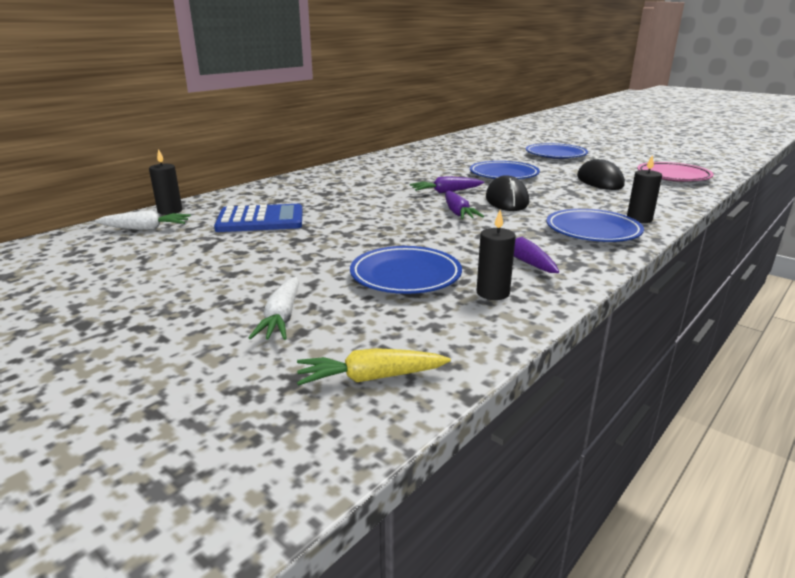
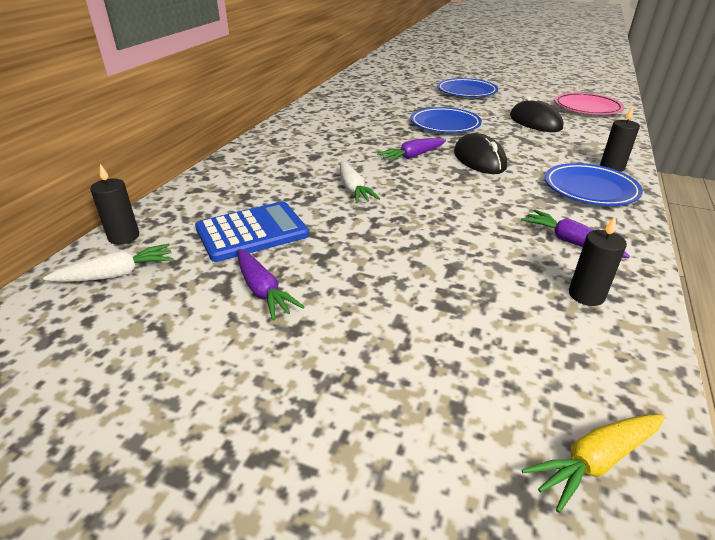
camera: 20 degrees left, 10 degrees up
(281, 318) = (417, 391): white carrot -> white carrot (353, 189)
(405, 276) = (484, 289): blue plate -> none
(458, 213) = (450, 185): purple carrot -> purple carrot (263, 291)

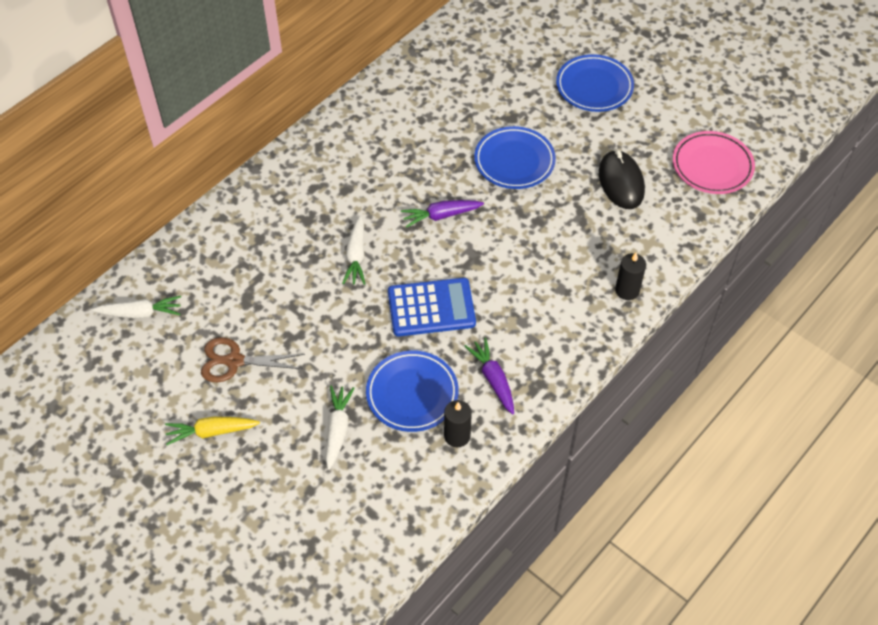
camera: 20 degrees right, 20 degrees up
(124, 237) = (151, 269): black candle -> none
(252, 232) = (248, 292): blue calculator -> blue calculator (431, 308)
(263, 291) = (234, 361): purple carrot -> brown scissors
(441, 325) = (337, 429): none -> white carrot
(479, 159) = (503, 240): black mouse -> none
(590, 189) = (572, 318): blue plate -> blue plate (412, 394)
(594, 461) = (360, 544): yellow carrot -> yellow carrot (211, 432)

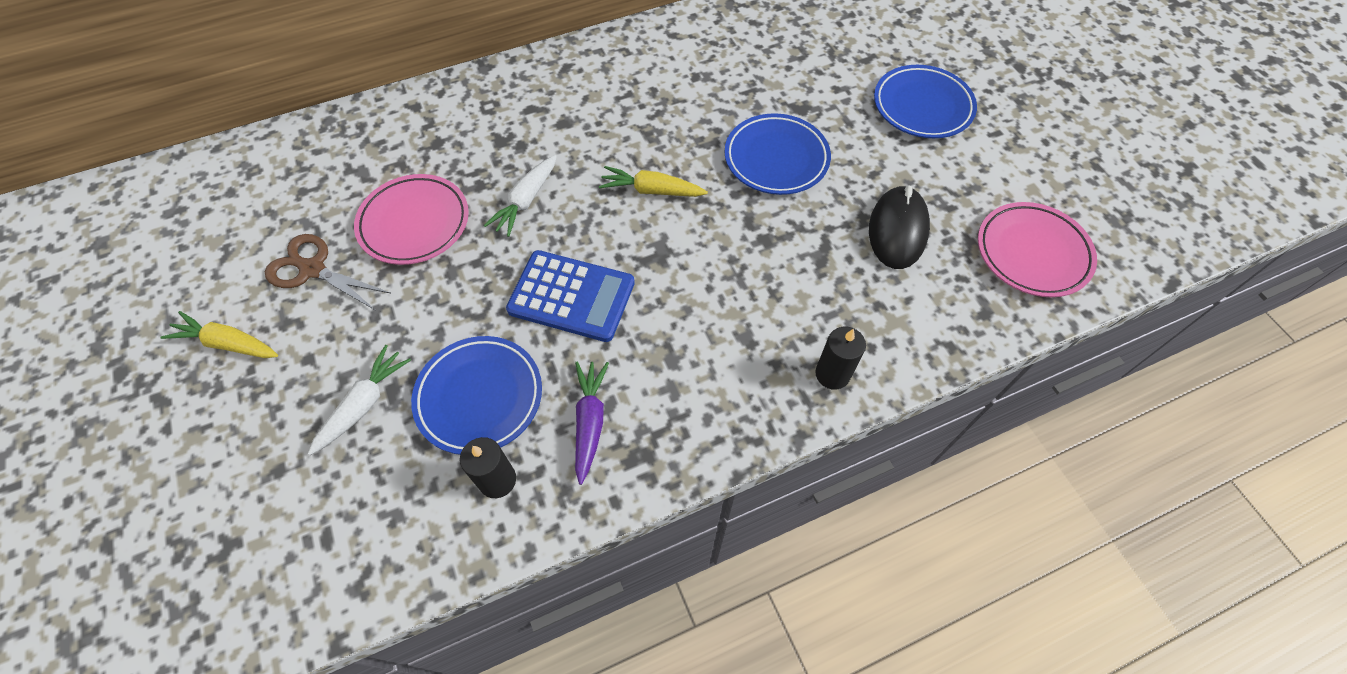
camera: 25 degrees right, 5 degrees up
(140, 313) = (260, 176): white carrot -> none
(285, 302) = (414, 223): none -> pink plate
(441, 216) = (652, 190): purple carrot -> yellow carrot

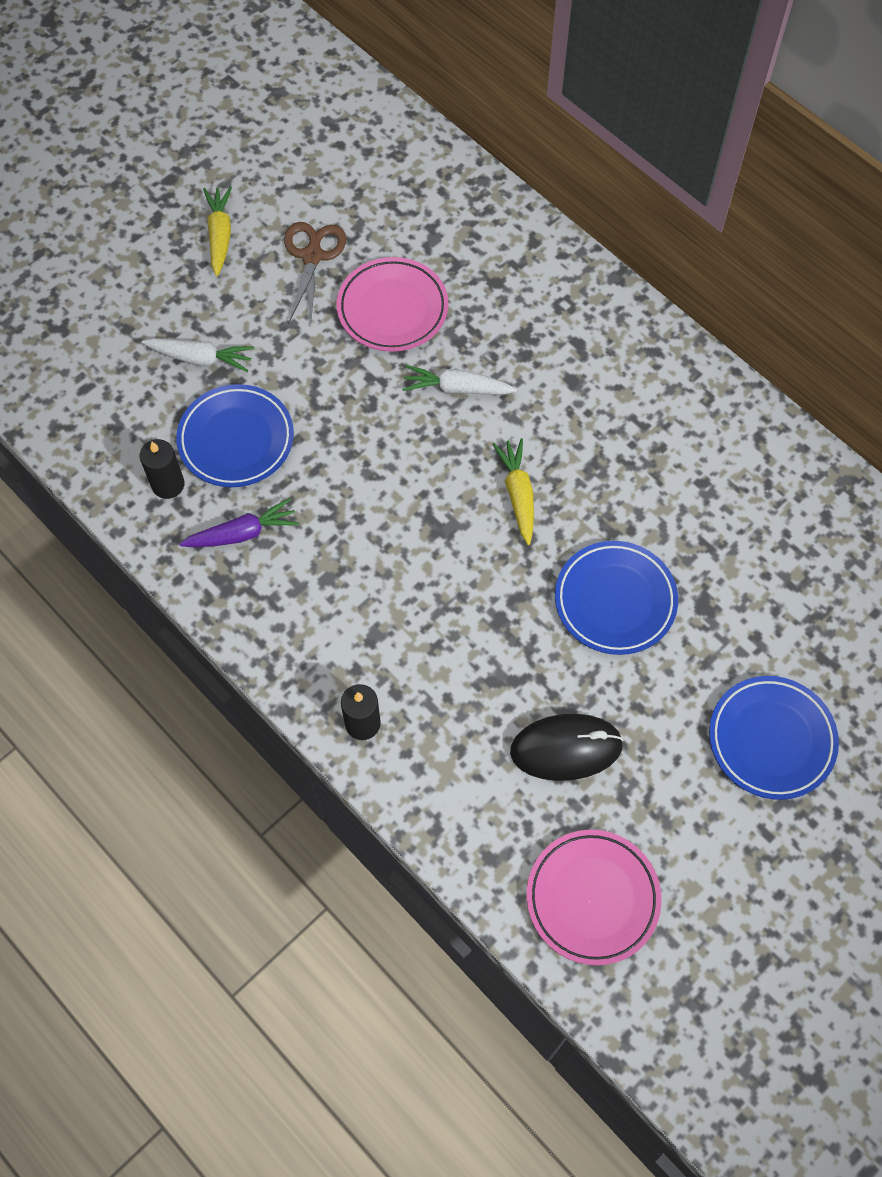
camera: 70 degrees right, 5 degrees up
(571, 296) = (363, 470): blue calculator -> none

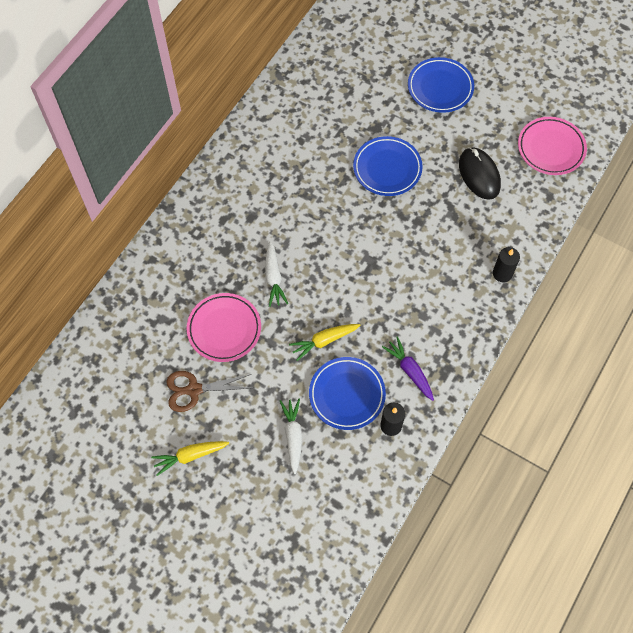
camera: 105 degrees left, 0 degrees up
(518, 494) = (336, 229): yellow carrot -> yellow carrot (324, 341)

